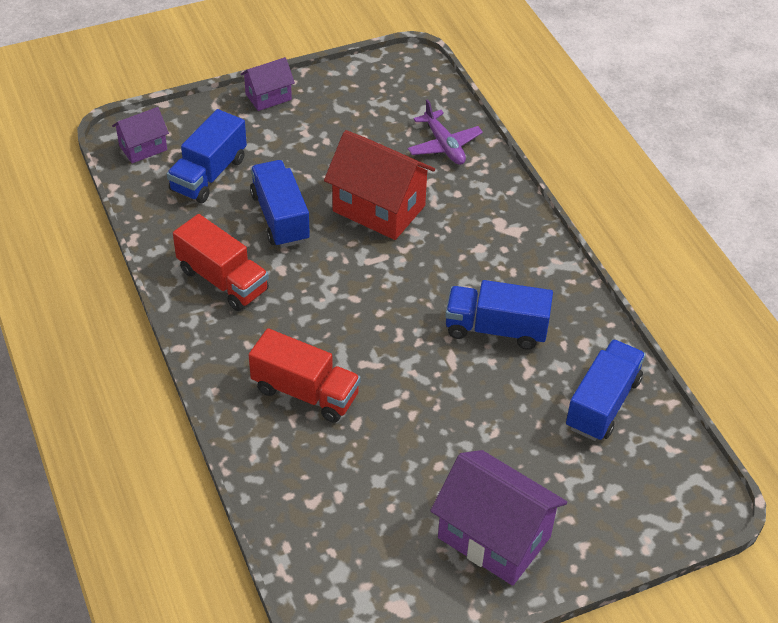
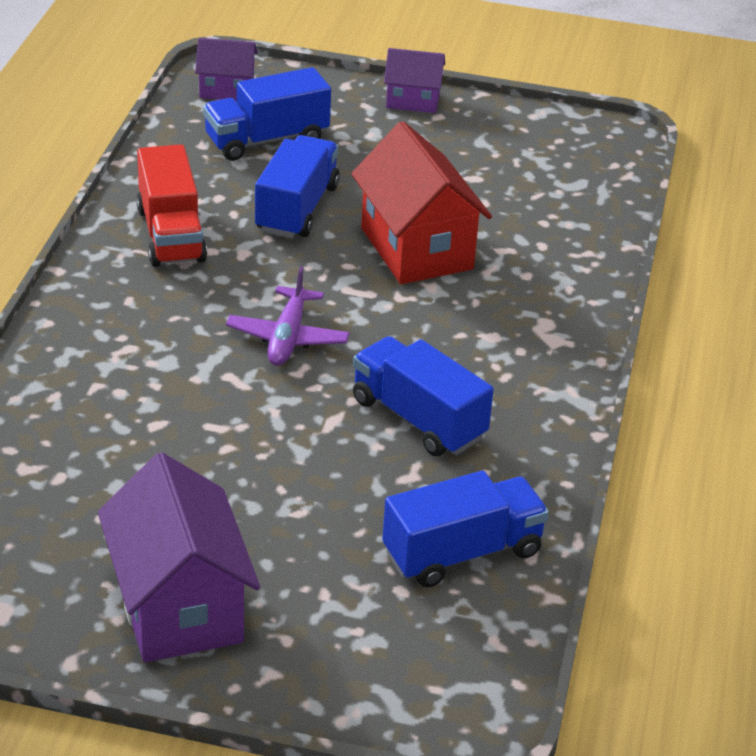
camera: 35 degrees right, 10 degrees down
(305, 392) = (136, 370): red truck -> none
(444, 145) = (564, 225): purple plane -> purple plane (288, 337)

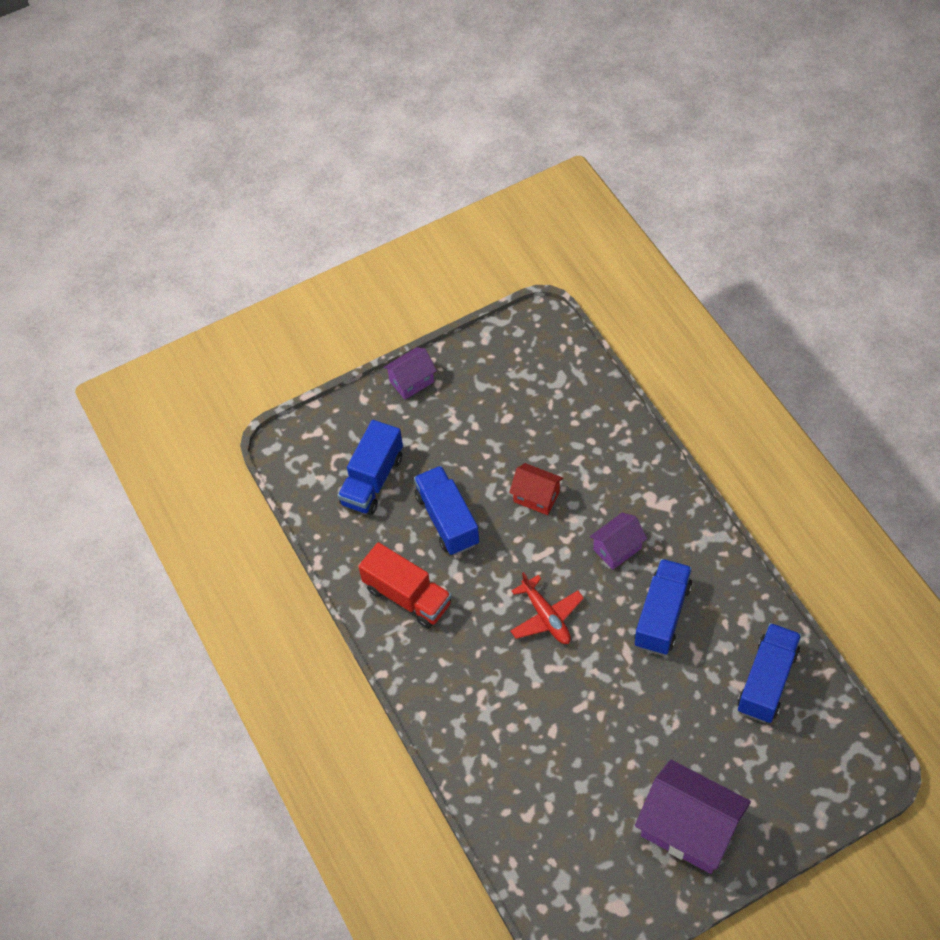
camera: 35 degrees left, 20 degrees up
(226, 90) = (305, 458): purple house -> purple house (617, 549)
(288, 337) = (546, 616): purple plane -> red plane
(416, 248) = (536, 497): red house -> red house, size x0.55
(418, 419) = (662, 615): blue truck -> blue truck turned 105 degrees clockwise

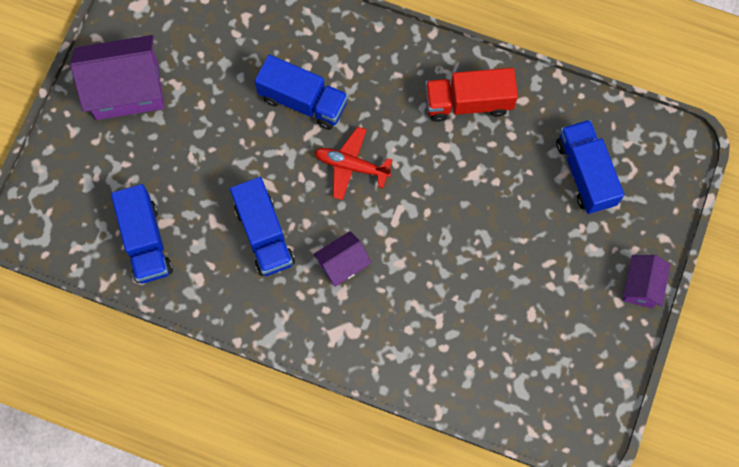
camera: 135 degrees right, 15 degrees up
(447, 520) = (496, 186): blue truck -> blue truck (303, 101)
(536, 497) = (444, 260): red house -> none
(617, 549) = (342, 264): purple house -> purple house turned 45 degrees clockwise

